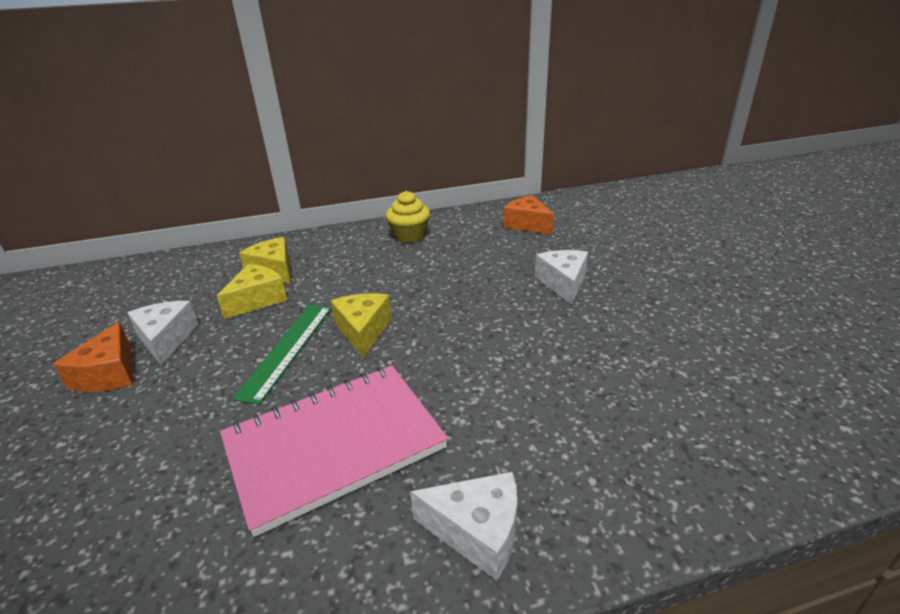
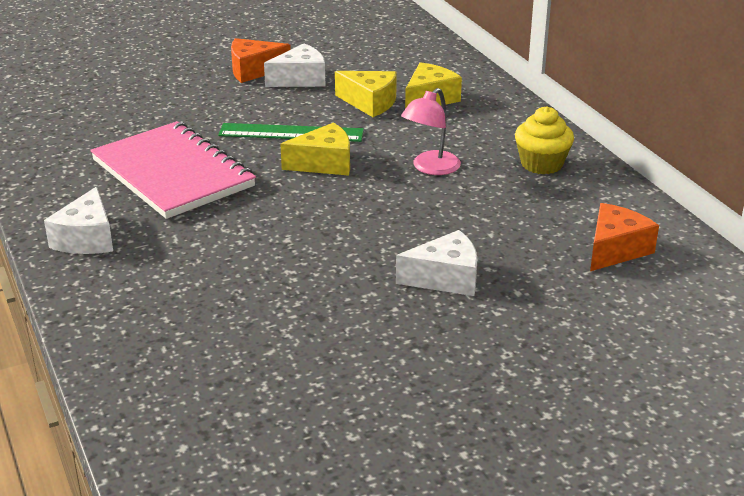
camera: 80 degrees right, 0 degrees up
(396, 278) = (430, 168): none -> pink lamp

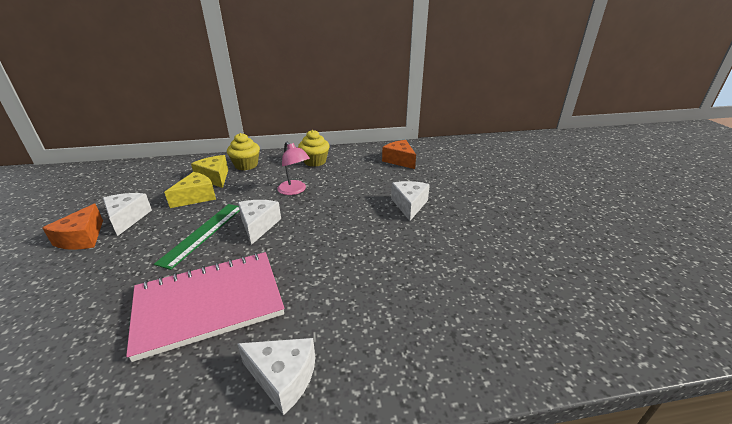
camera: 75 degrees left, 0 degrees up
(324, 163) = (258, 225): yellow cheese -> white cheese
(484, 110) = (246, 165): none -> yellow cupcake

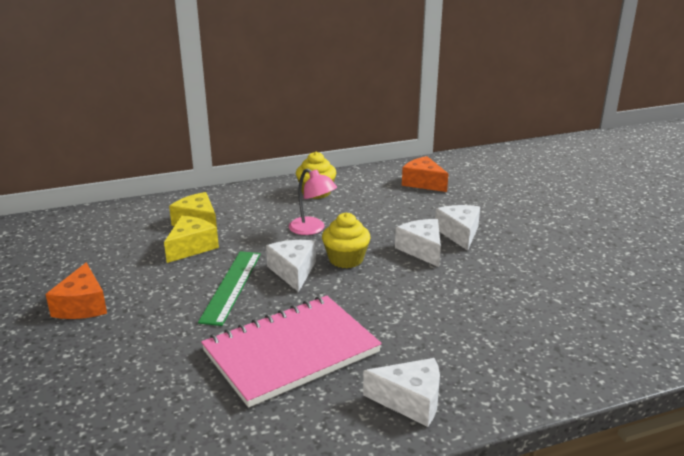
camera: 10 degrees left, 5 degrees down
(127, 218) = (121, 279): white cheese -> white cheese (422, 250)
(246, 165) = (228, 204): yellow cupcake -> yellow cupcake (346, 259)

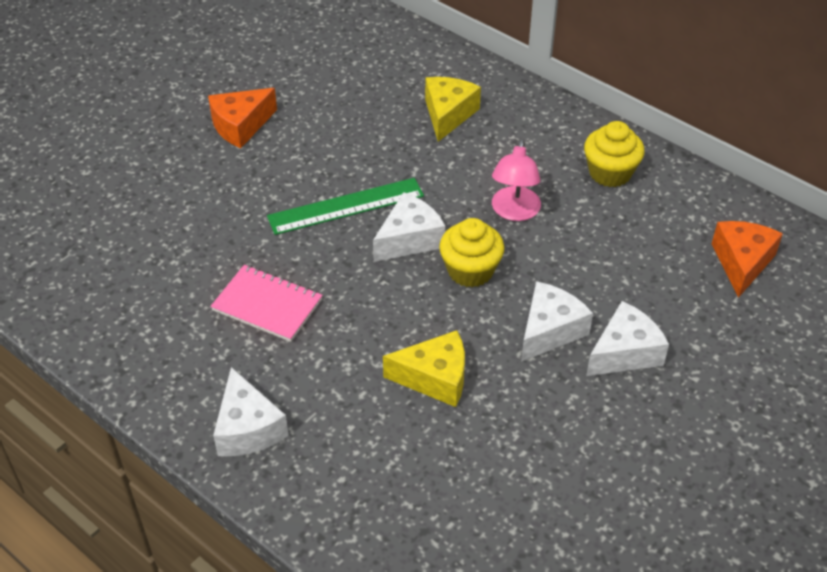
camera: 60 degrees right, 20 degrees up
(191, 247) = (394, 138): yellow cheese -> yellow cheese (435, 378)
(291, 352) = (267, 305): pink notebook -> pink notebook, size x0.56

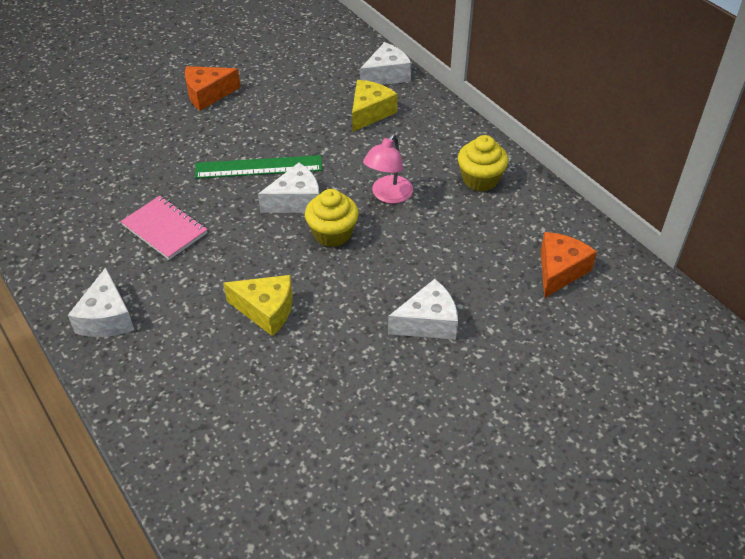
camera: 15 degrees right, 0 degrees up
(550, 330) = (374, 292): white cheese -> white cheese (386, 75)

